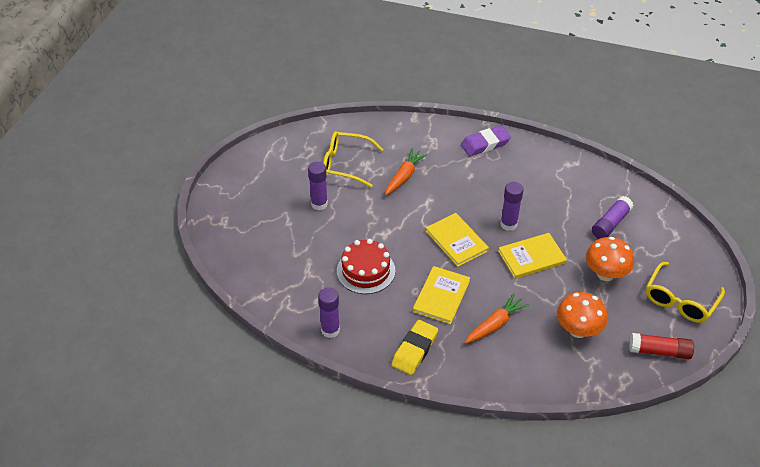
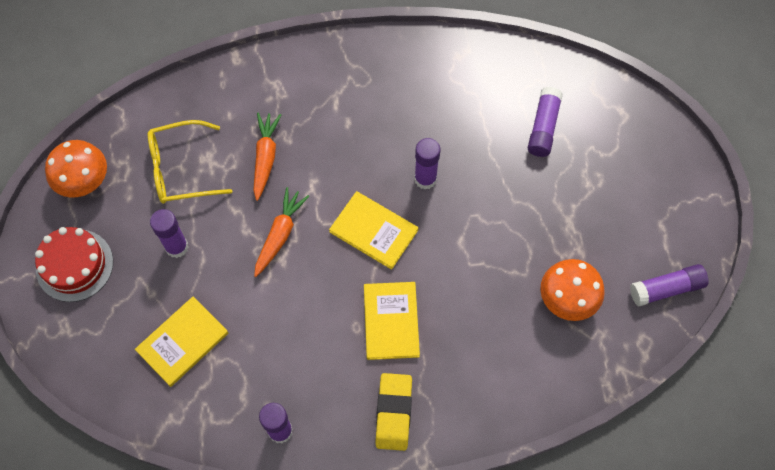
camera: 25 degrees left, 20 degrees up
(366, 271) = (283, 324): red cake -> red cake (74, 265)
(485, 144) = (344, 65): purple eraser -> none
(495, 324) = (470, 334): orange carrot -> orange carrot (279, 235)
(531, 257) = (472, 217): yellow book -> yellow book (182, 342)
(605, 274) = (566, 205): orange mushroom -> orange mushroom (84, 182)
(659, 351) = (666, 289): red glue stick -> purple glue stick
(680, 300) = (662, 207): yellow glasses -> none

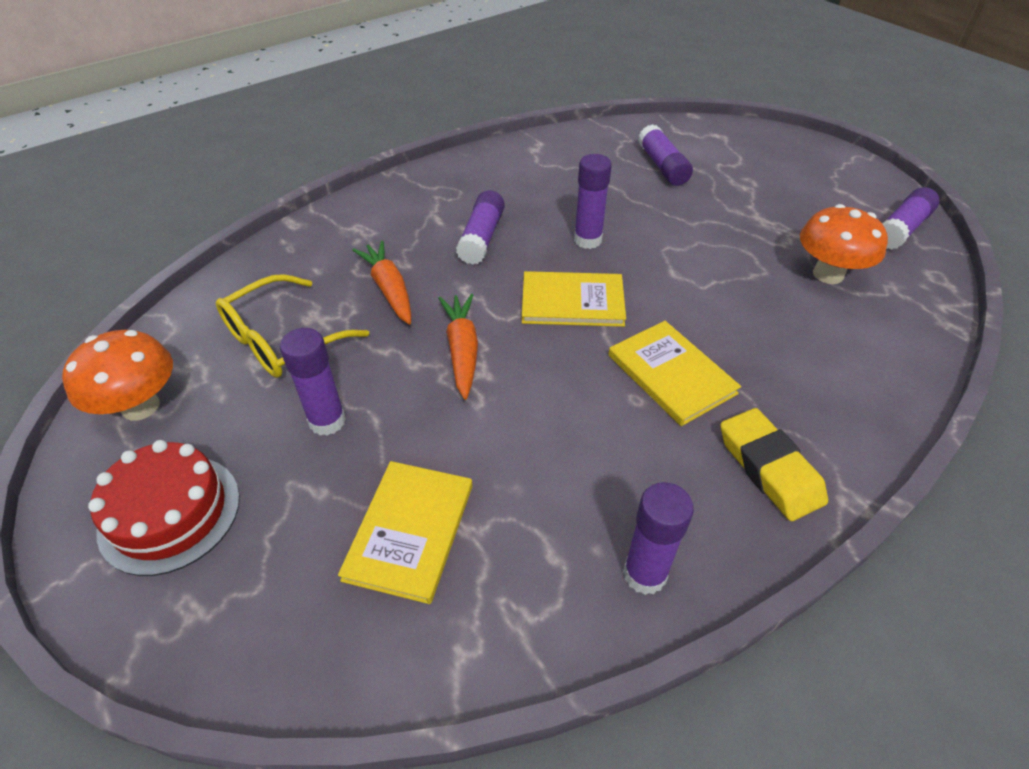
camera: 30 degrees left, 20 degrees down
(354, 138) = (482, 237): none -> purple glue stick

